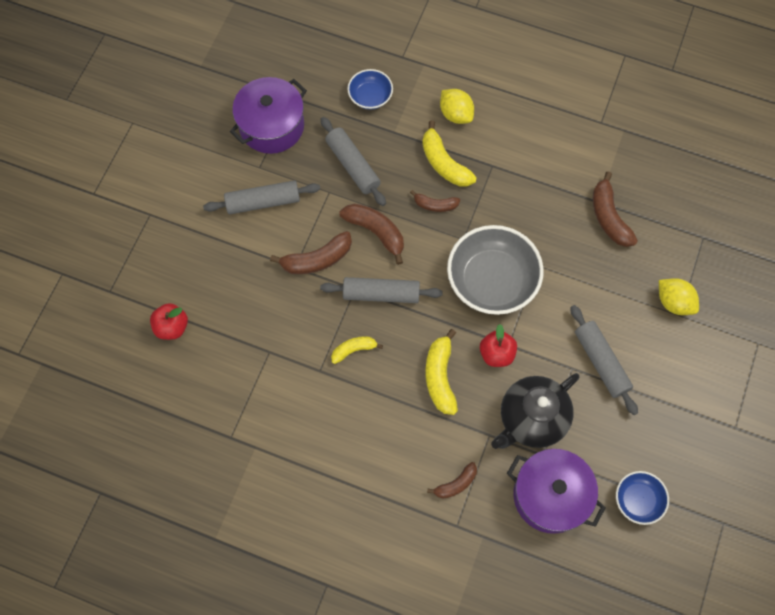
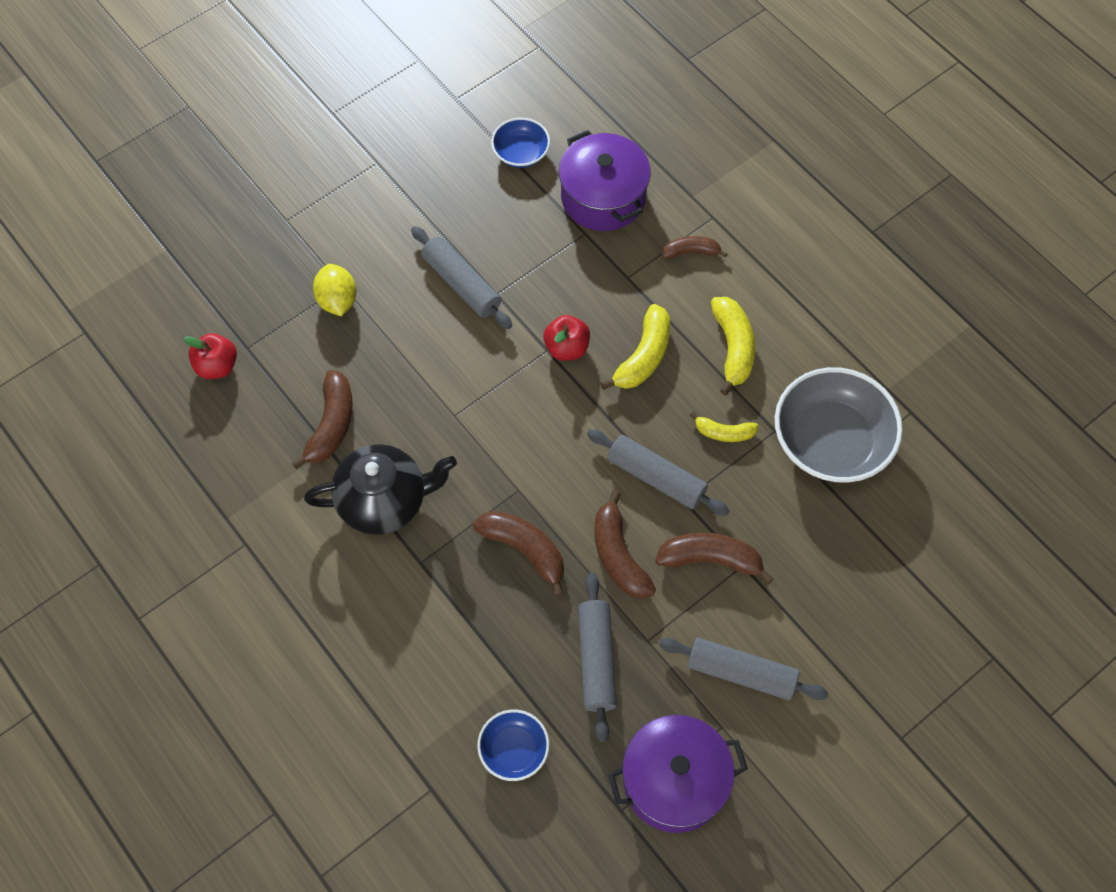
camera: 150 degrees left, 5 degrees down
(172, 327) = (930, 570): red apple -> red apple (217, 366)
(435, 205) = (525, 550): brown banana -> brown banana, size x1.63
(444, 163) = (478, 598): yellow banana -> yellow banana (733, 348)
(455, 114) = (418, 658): yellow lemon -> none
(492, 280) = (518, 426): grey bowl -> grey bowl (831, 441)
(531, 419) = (574, 269): black teapot -> black teapot (384, 501)
(601, 362) = (461, 284): grey rolling pin -> grey rolling pin turned 45 degrees counterclockwise

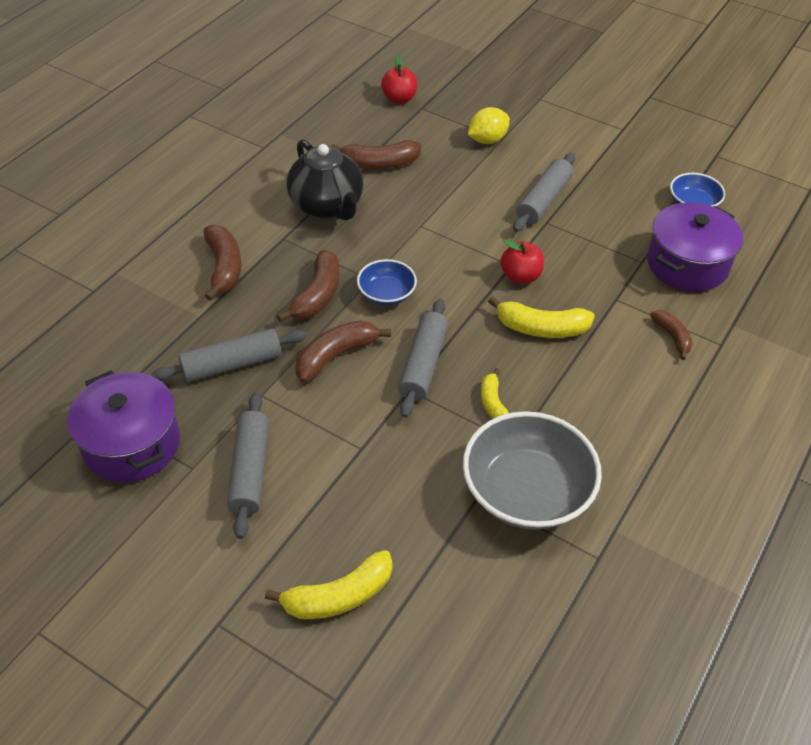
camera: 70 degrees right, 15 degrees down
(514, 750) = (137, 331): blue bowl -> blue bowl (386, 294)
(711, 559) = (357, 422): brown banana -> brown banana (224, 268)
(733, 348) = (587, 390): yellow banana -> yellow banana (338, 596)

